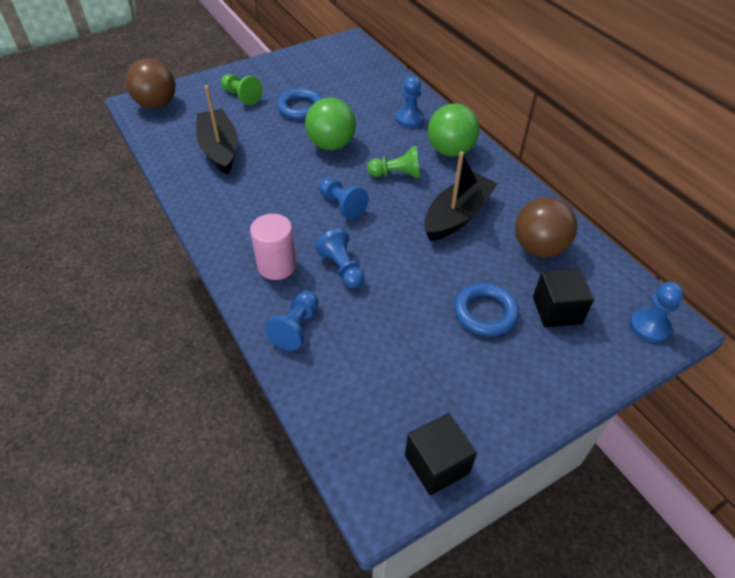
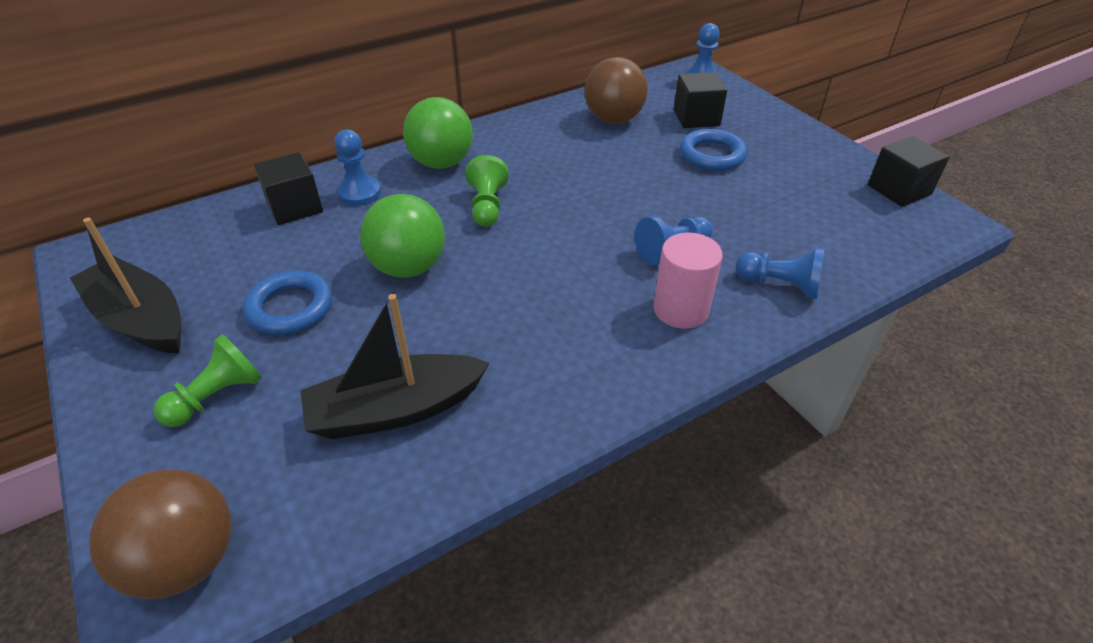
camera: 90 degrees left, 5 degrees down
(342, 205) = (552, 253): blue pawn -> none
(393, 96) = (295, 207): none -> black cube
(457, 216) = (567, 164): black boat -> black boat (141, 319)

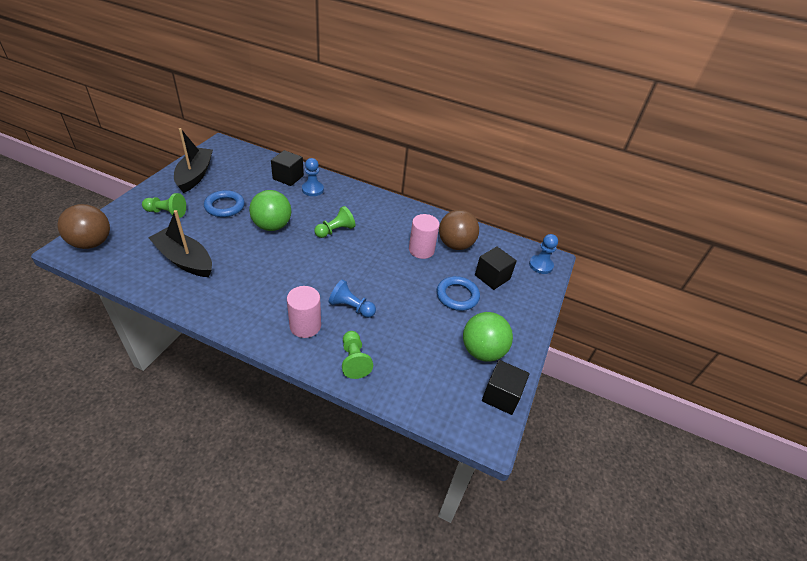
camera: 50 degrees right, 0 degrees up
(441, 163) = (357, 203): green ball -> green ball (482, 351)
(600, 148) = (421, 250): none -> pink cylinder
(780, 285) = (354, 360): blue pawn -> green pawn

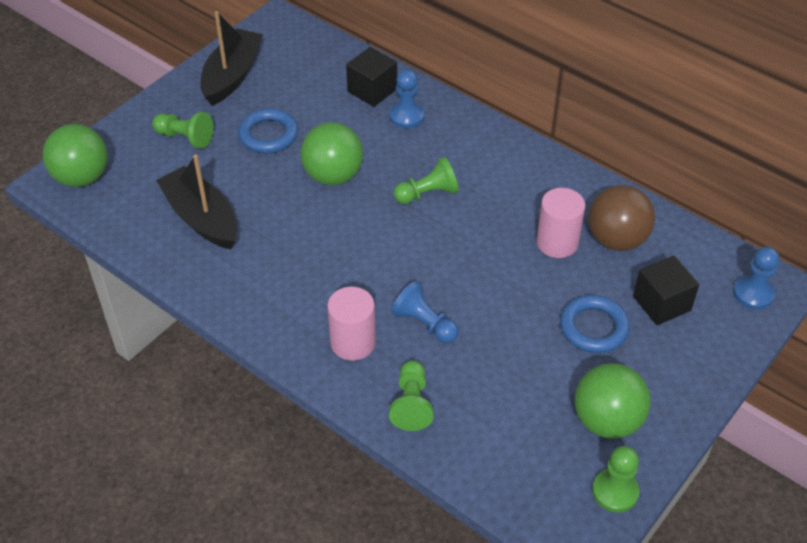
camera: 20 degrees right, 5 degrees up
(91, 243) = (82, 177): brown ball -> green ball
(501, 396) = (615, 491): black cube -> green pawn

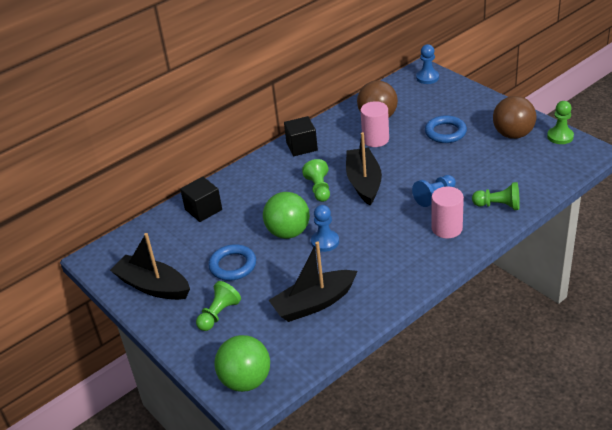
camera: 75 degrees left, 10 degrees down
(406, 116) = (238, 194): blue pawn -> blue pawn (325, 242)
(448, 240) = (364, 182): none -> black boat
(607, 421) = (513, 134): green ball -> brown ball
(661, 303) = (430, 107): black cube -> black cube (302, 146)

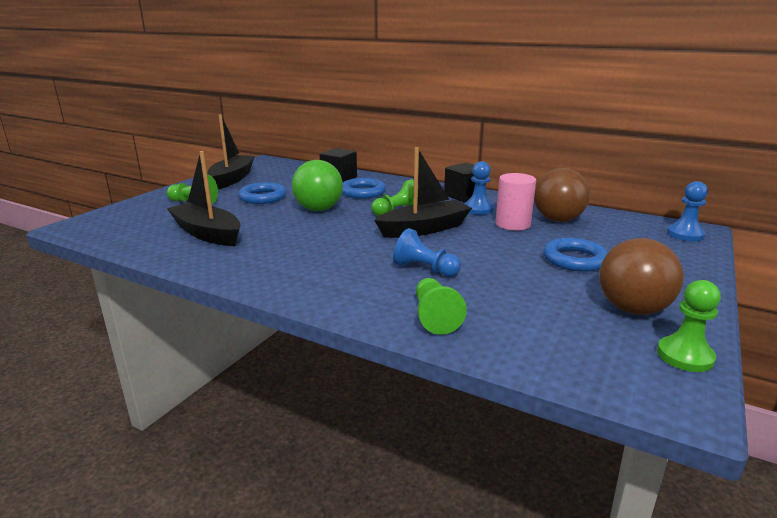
camera: 65 degrees right, 15 degrees down
(246, 381) = (100, 223): green ball -> none
(257, 200) = (363, 192): none -> blue ring
(325, 242) = (309, 225): blue pawn -> blue pawn (478, 209)
(447, 228) = (361, 285): pink cylinder -> none

